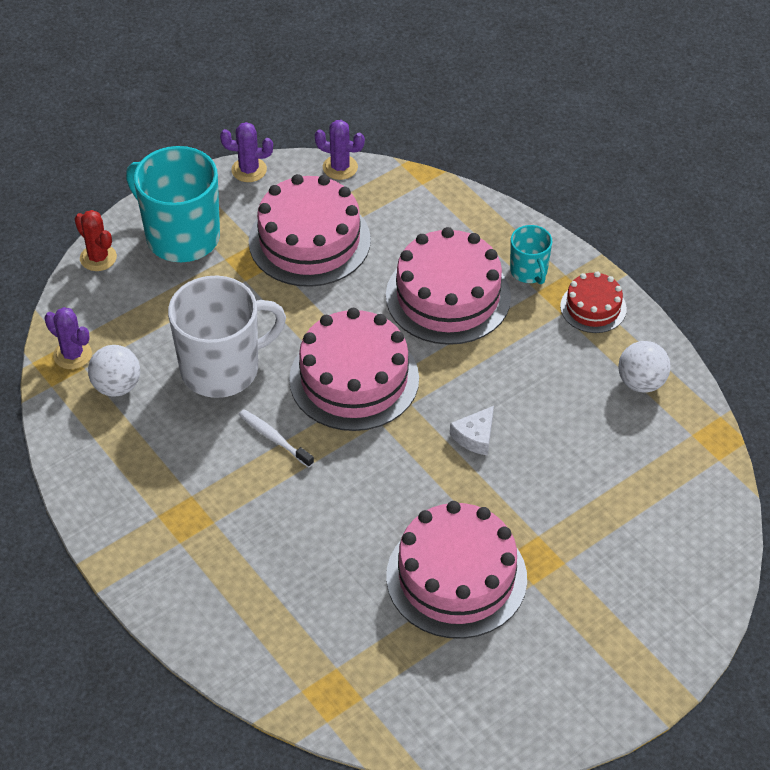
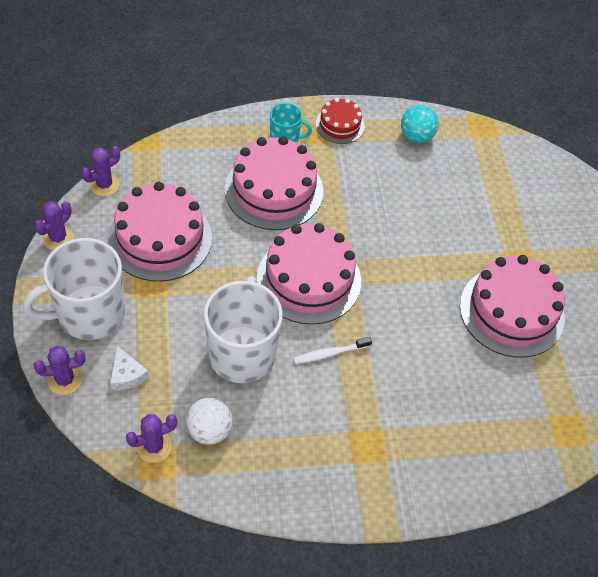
camera: 65 degrees left, 5 degrees up
(98, 258) = (64, 380): red cactus -> purple cactus
(181, 236) = (89, 314): turquoise mug -> white mug
(475, 436) = (404, 240): white cheese -> white cheese (127, 375)
(641, 382) = (416, 136): white ball -> turquoise ball

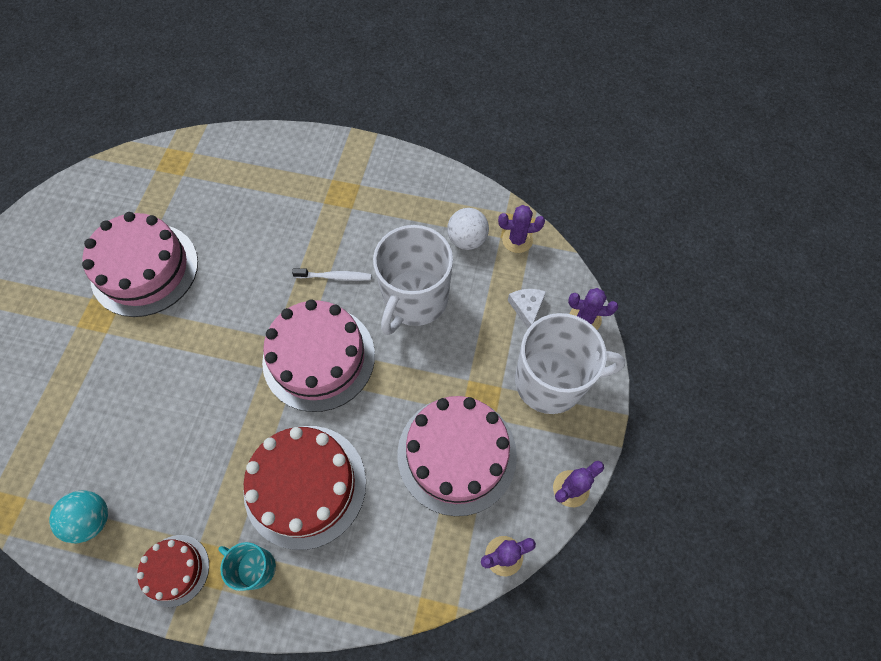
camera: 155 degrees left, 10 degrees up
(274, 190) = (305, 485): pink cake -> red cake

